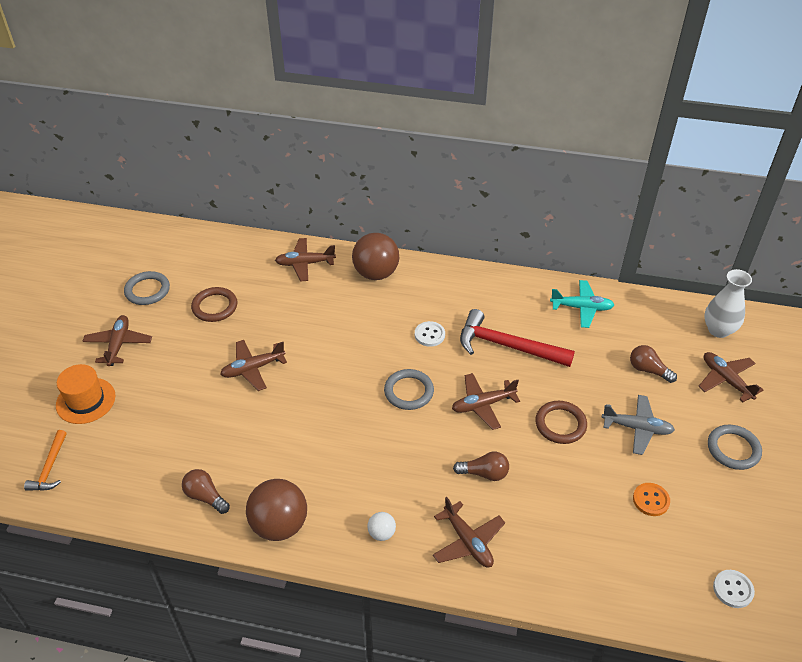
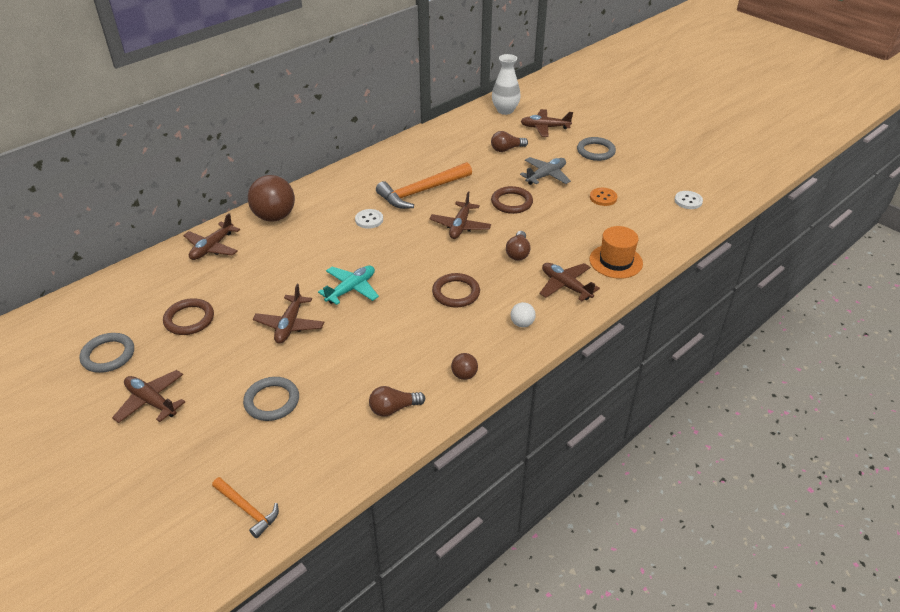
camera: 55 degrees left, 5 degrees down
(85, 400) = (193, 452): orange hat -> orange hat (616, 261)
(279, 525) = (464, 375): brown ball -> brown ball, size x0.47
(383, 457) = (456, 293): none -> brown ring
(408, 391) = (410, 253): grey ring -> grey ring (272, 401)
(467, 541) = (565, 286): brown plane -> brown plane turned 135 degrees counterclockwise
(484, 473) = (518, 253): brown light bulb -> brown light bulb turned 150 degrees clockwise
(507, 346) = (421, 191): red hammer -> orange hammer
(581, 308) = (426, 147): turquoise plane -> turquoise plane (351, 289)

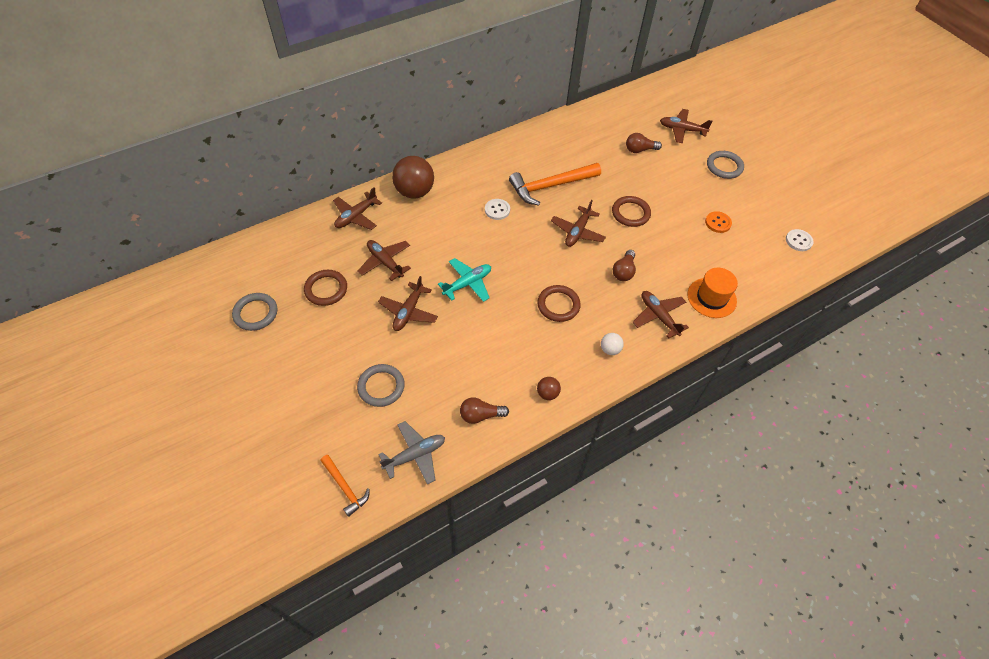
camera: 10 degrees right, 15 degrees up
(151, 401) = (284, 367): brown plane -> brown plane (385, 262)
(505, 110) = (648, 103): white vase -> none
(546, 176) = (669, 187): grey plane -> grey plane (415, 455)

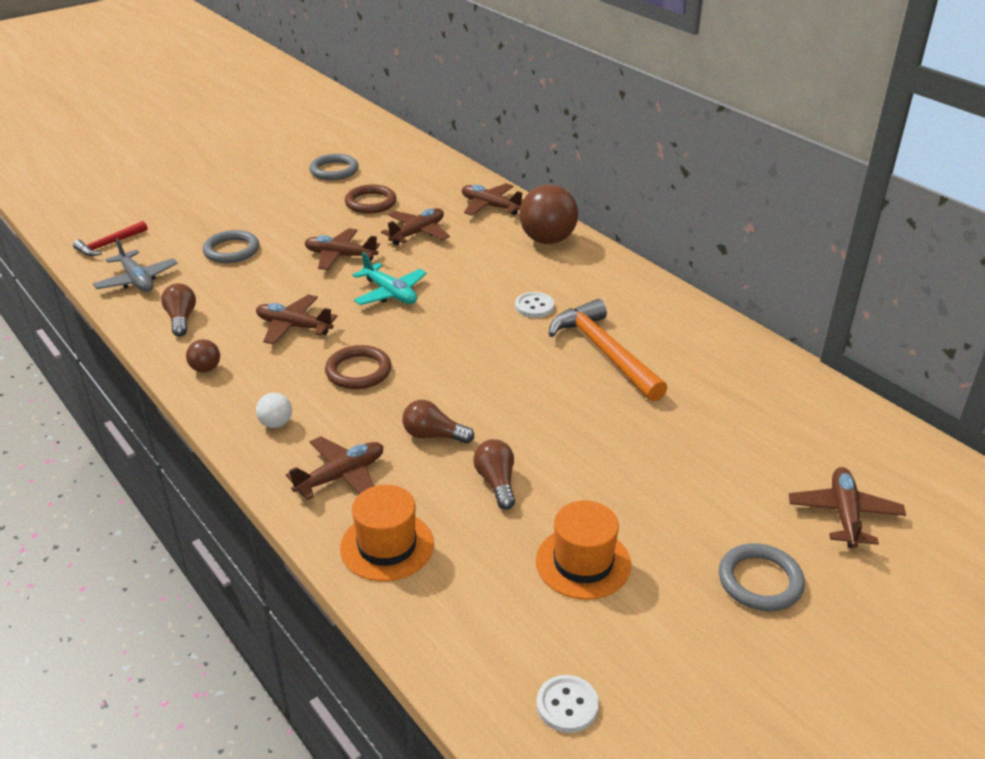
camera: 85 degrees right, 20 degrees down
(345, 488) = (109, 244): orange hammer -> red hammer
(577, 232) = (510, 384): brown plane -> brown plane (294, 327)
(630, 213) = (571, 442): brown ring -> none
(639, 150) = (747, 452): brown light bulb -> brown light bulb (496, 482)
(718, 223) = (583, 563): orange button -> orange hat

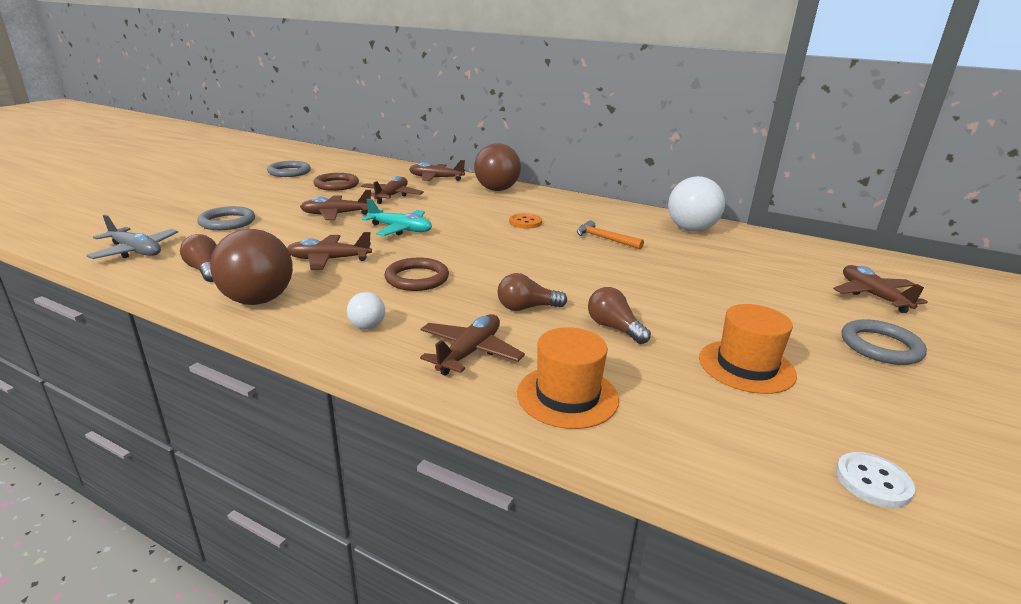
camera: 25 degrees left, 10 degrees down
(109, 244) = (88, 232): red hammer -> none
(205, 369) = (258, 300): brown ball -> brown ball, size x2.13
(534, 306) = (525, 222): white button -> orange button
(604, 352) = (604, 239): orange hammer -> orange hammer, size x0.54
(730, 357) = (691, 229): none -> white ball

